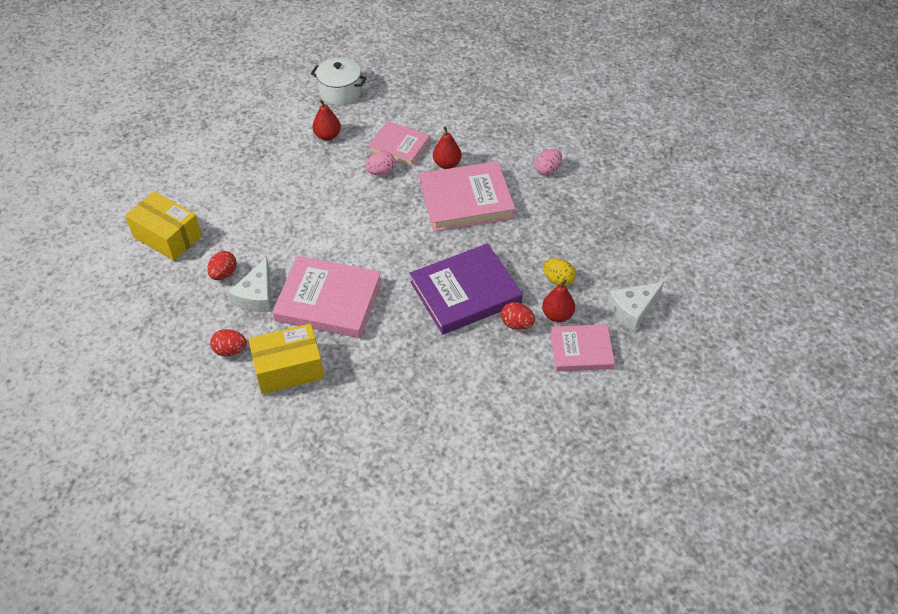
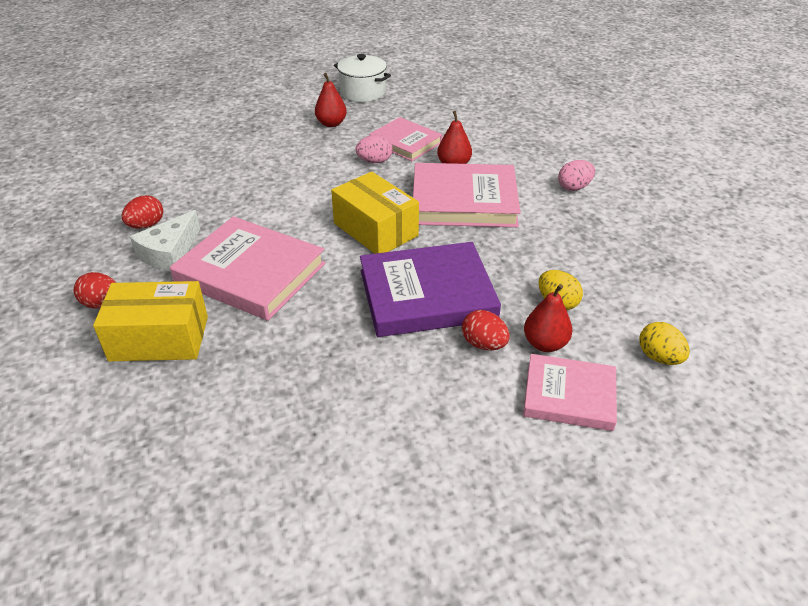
camera: 15 degrees right, 10 degrees down
(167, 236) = (110, 182): yellow box -> yellow box (375, 229)
(633, 309) = (659, 357): white cheese -> yellow egg

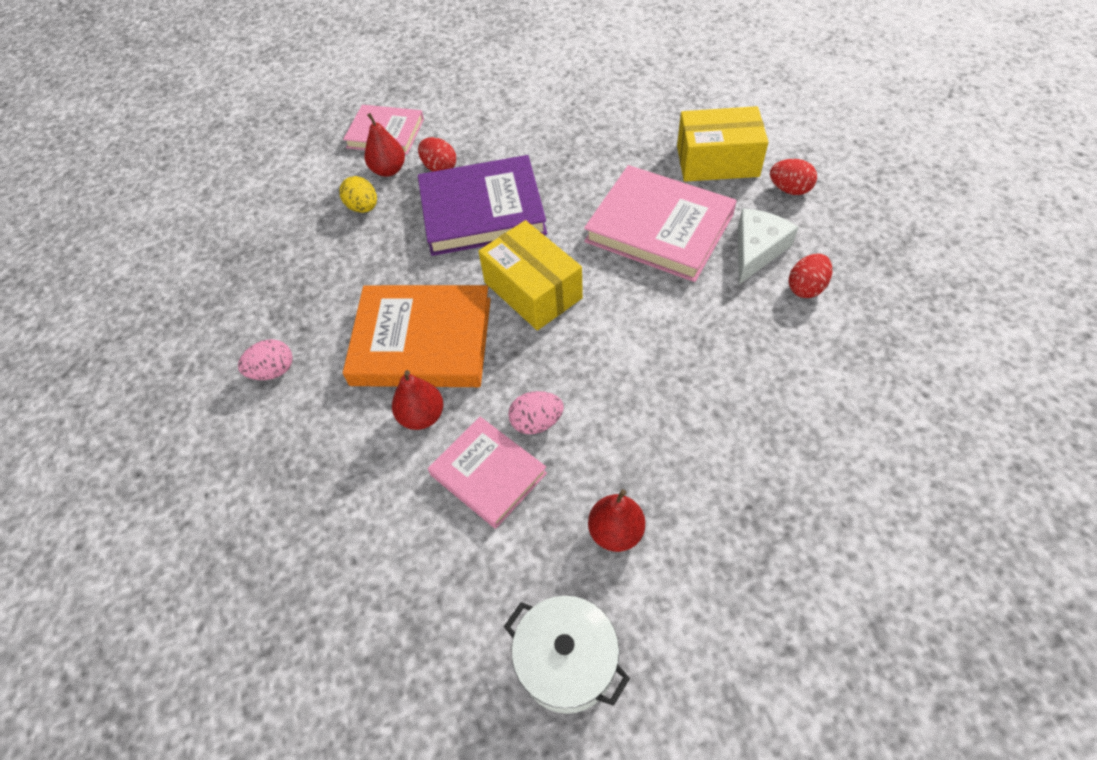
camera: 175 degrees left, 15 degrees up
(464, 201) = (422, 341): pink book -> orange book
(659, 357) = (302, 163): yellow egg -> none

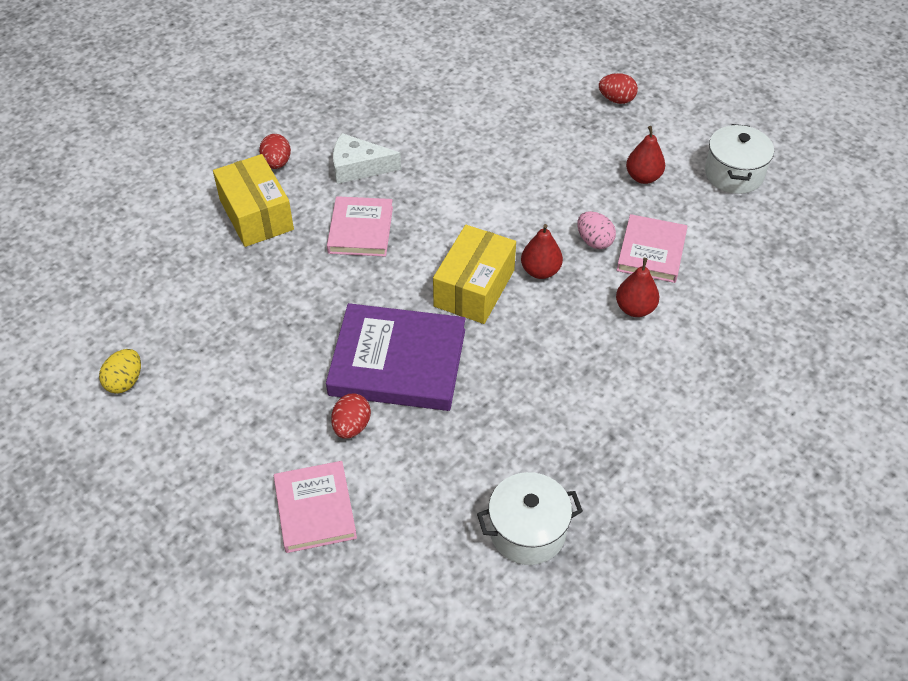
camera: 120 degrees left, 5 degrees down
(272, 239) = (527, 531): none -> white pot
(273, 371) = (666, 433): pink egg -> none
(363, 207) = (441, 468): yellow egg -> yellow egg (125, 381)
(388, 170) = (375, 473): red pear -> red pear (540, 271)
(422, 341) = (570, 340): orange book -> none
(482, 211) = (397, 362): purple book -> purple book turned 45 degrees counterclockwise
(659, 228) = (360, 230): pink book -> pink book, size x0.62
(806, 288) = (385, 134): red egg -> red egg (616, 100)

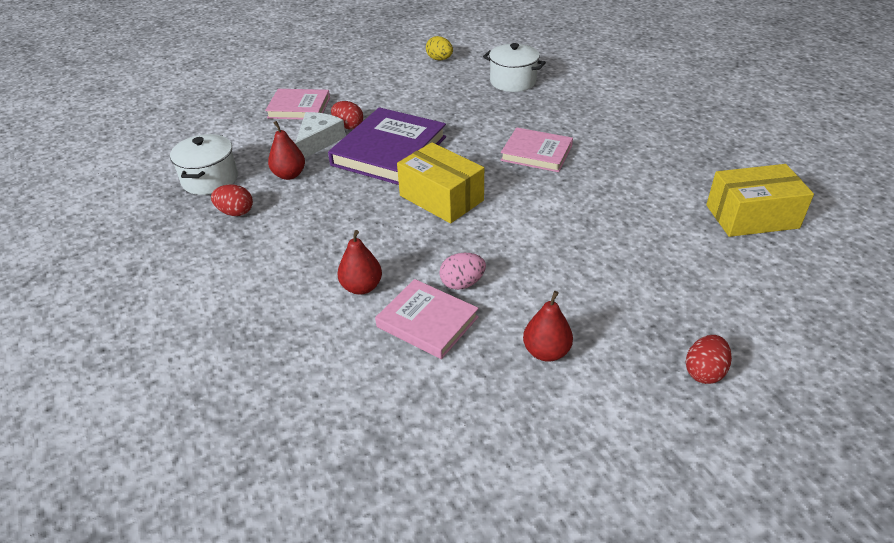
camera: 110 degrees right, 10 degrees down
(256, 214) = (572, 111): yellow box -> yellow box (752, 216)
(277, 163) = (633, 125): red egg -> red egg (235, 212)
(358, 167) = (617, 162): white cheese -> white cheese (318, 141)
(540, 271) = (441, 239): red pear -> red pear (289, 175)
(734, 174) = (524, 449): white pot -> white pot (513, 81)

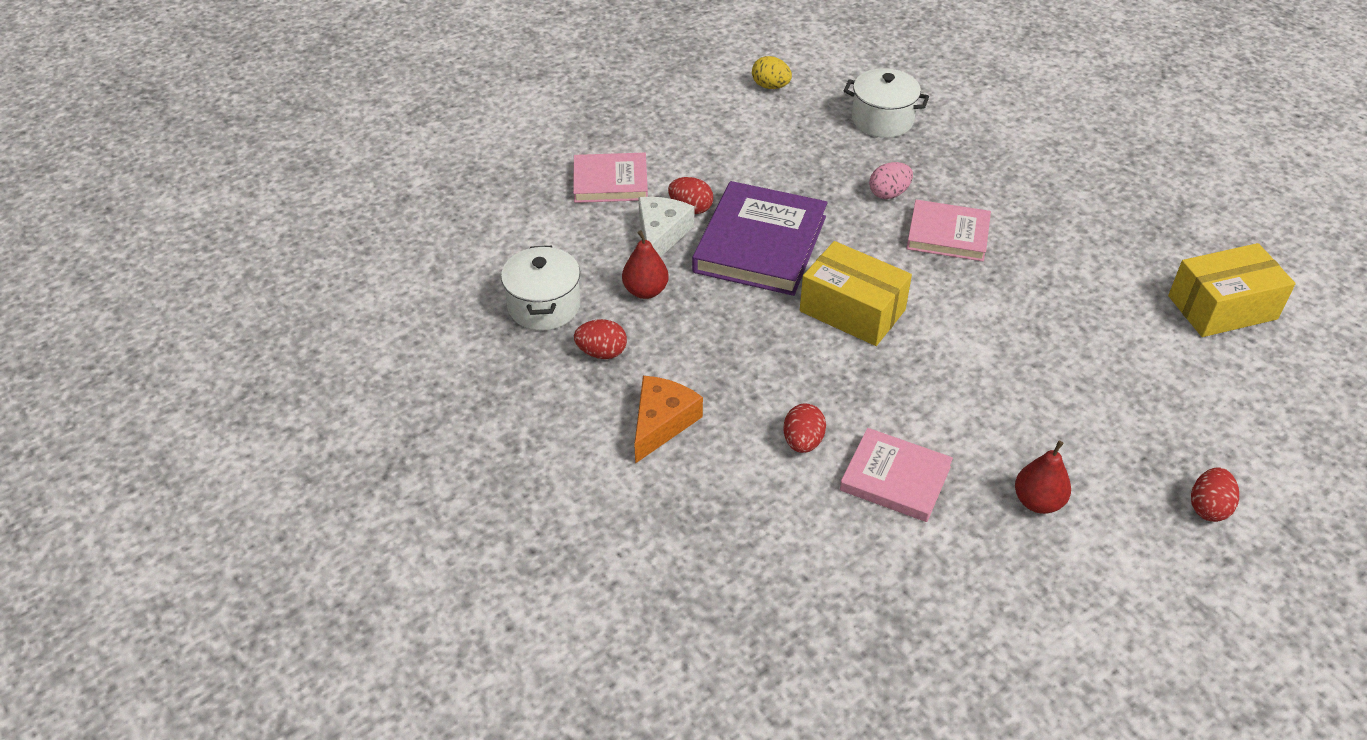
camera: 10 degrees left, 5 degrees up
(255, 264) = (661, 423): none -> orange cheese
(361, 287) = (802, 442): red pear -> red egg
(462, 283) = (918, 426): pink egg -> pink egg (889, 194)

